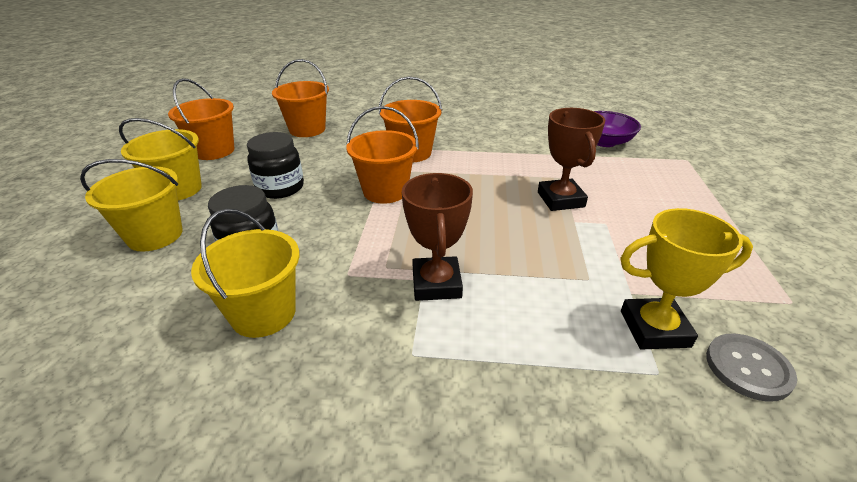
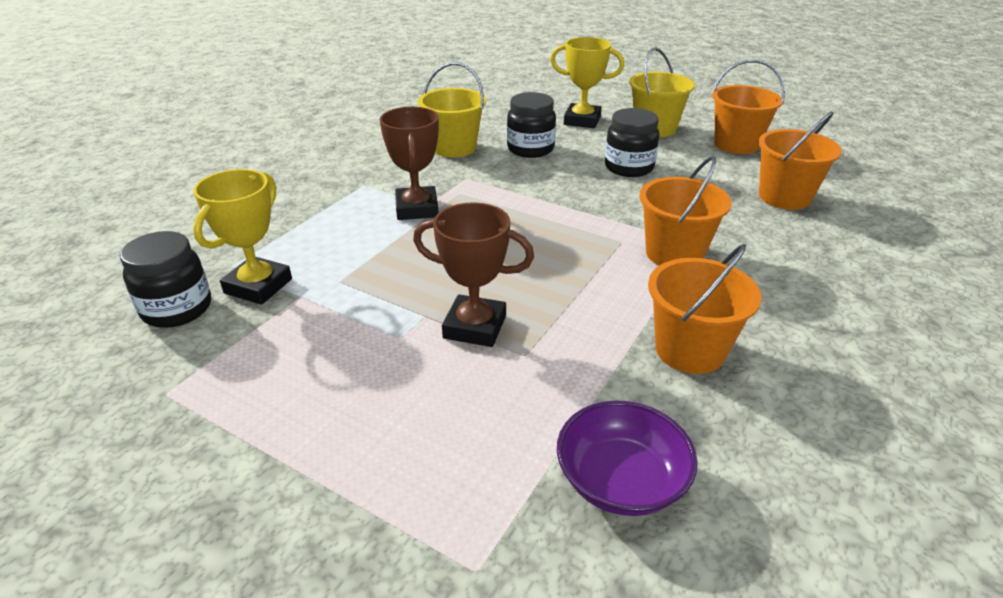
camera: 115 degrees right, 0 degrees up
(155, 235) = (582, 120): yellow bucket -> yellow trophy
(385, 191) = (584, 217): orange bucket -> orange bucket (690, 350)
(436, 284) = (417, 209): brown trophy -> brown trophy turned 60 degrees clockwise
(748, 368) = (177, 309): grey button -> black jar

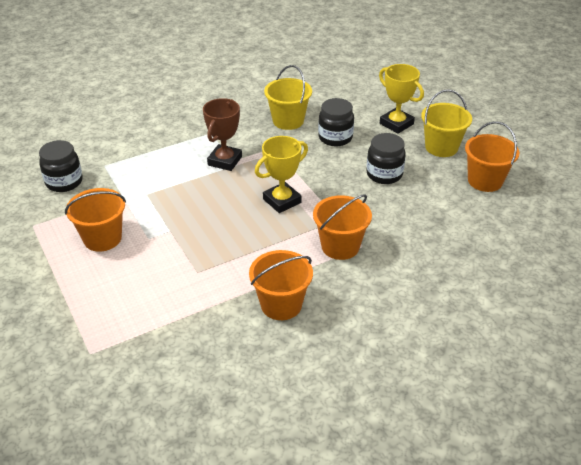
camera: 30 degrees right, 5 degrees up
(258, 286) = (107, 182): yellow trophy -> yellow trophy (282, 201)
(475, 327) = (188, 247): brown trophy -> none
(621, 480) = (180, 348): purple bowl -> none
(784, 197) = (463, 234): orange bucket -> orange bucket (102, 238)

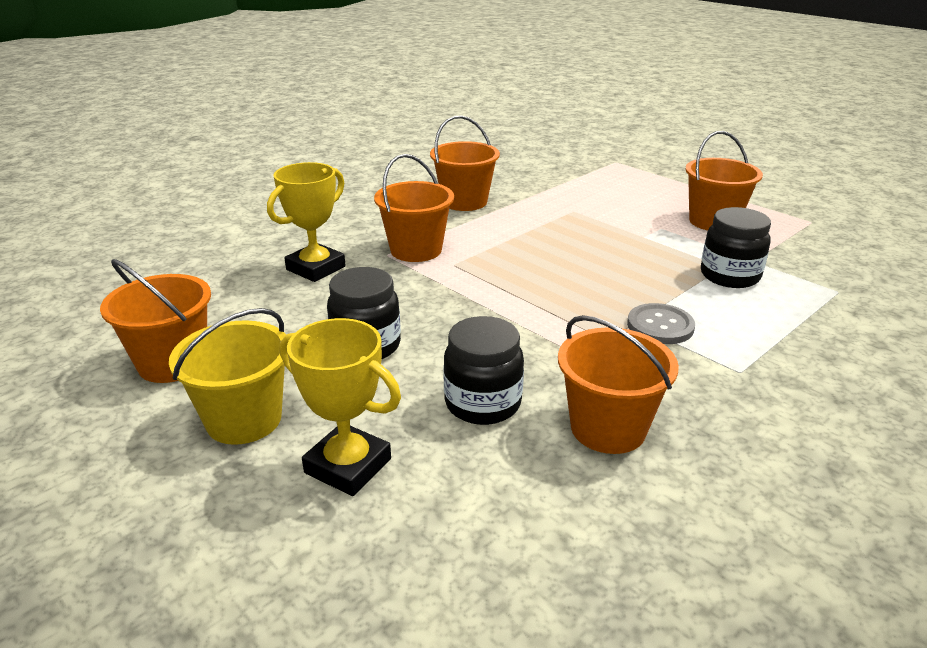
camera: 165 degrees right, 10 degrees down
(64, 182) = (855, 264): black jar -> black jar (729, 276)
(225, 161) = (660, 326): brown trophy -> grey button
(282, 201) = (522, 285): yellow trophy -> yellow trophy (315, 268)
(288, 121) = (608, 428): yellow bucket -> orange bucket

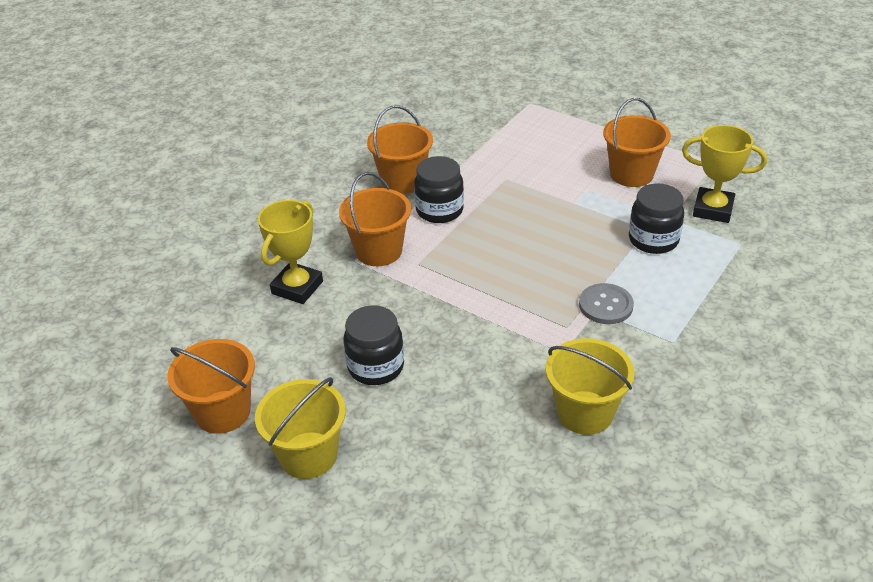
camera: 10 degrees left, 10 degrees up
(348, 466) = (405, 480): yellow trophy -> yellow trophy (713, 209)
(482, 403) = (486, 407): black jar -> black jar (439, 210)
(608, 428) = (585, 412): orange bucket -> yellow bucket

